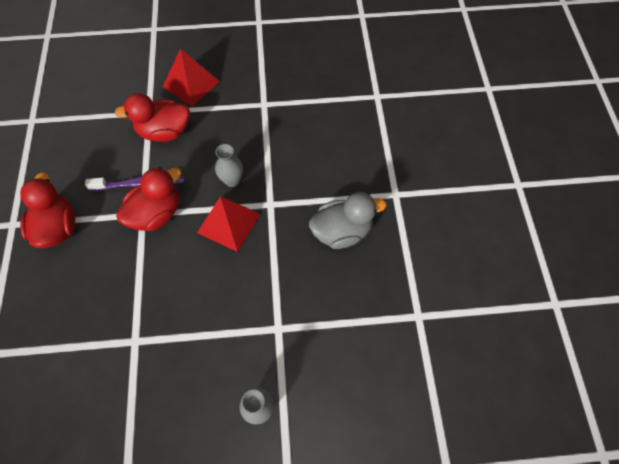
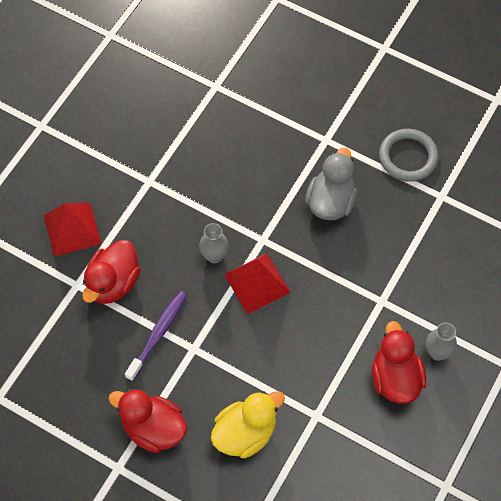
camera: 55 degrees left, 0 degrees up
(88, 295) = (245, 433): none -> yellow duck
(156, 213) = (202, 336): red duck -> red duck (395, 378)
(433, 265) = (408, 157): none -> grey ring

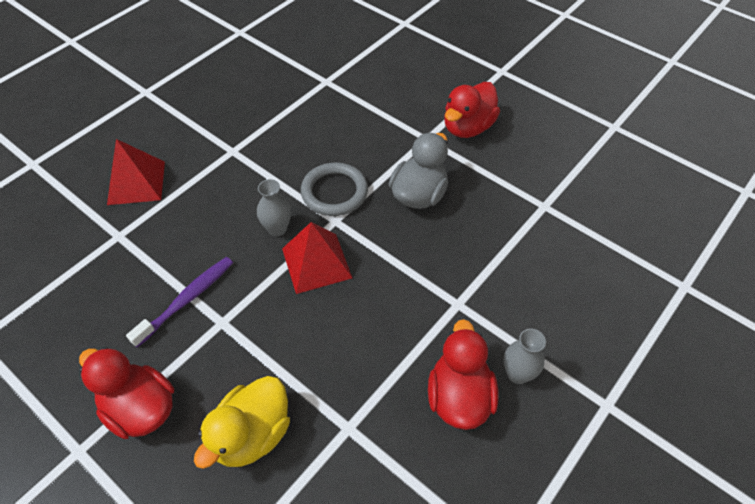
camera: 10 degrees right, 10 degrees down
(113, 283) = (158, 239): red duck -> red duck (468, 127)
(245, 433) = (252, 434): yellow duck -> yellow duck turned 150 degrees clockwise
(408, 157) = (511, 164): grey ring -> grey ring (334, 192)

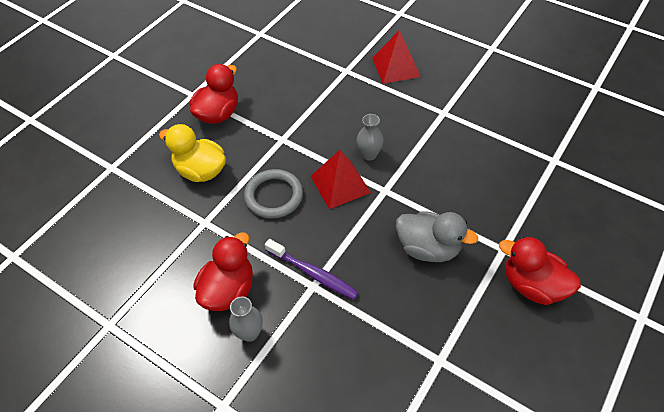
camera: 85 degrees right, 0 degrees up
(187, 300) = (298, 117): purple toothbrush -> purple toothbrush (313, 273)
(334, 192) = (416, 185): grey ring -> grey ring (274, 196)
(459, 397) = (228, 290): red duck -> red duck turned 60 degrees counterclockwise

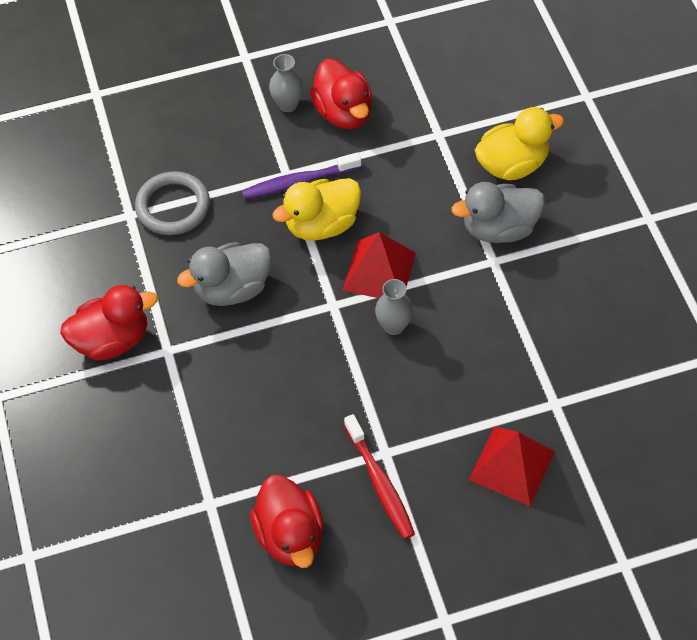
camera: 130 degrees right, 5 degrees up
(218, 114) = (590, 225): red duck -> red duck (290, 535)
(256, 149) = (499, 228): none -> grey duck
(274, 196) = (418, 206): grey ring -> grey ring (173, 206)
(335, 235) = (321, 225): none -> yellow duck
(460, 105) = (380, 482): none -> red toothbrush

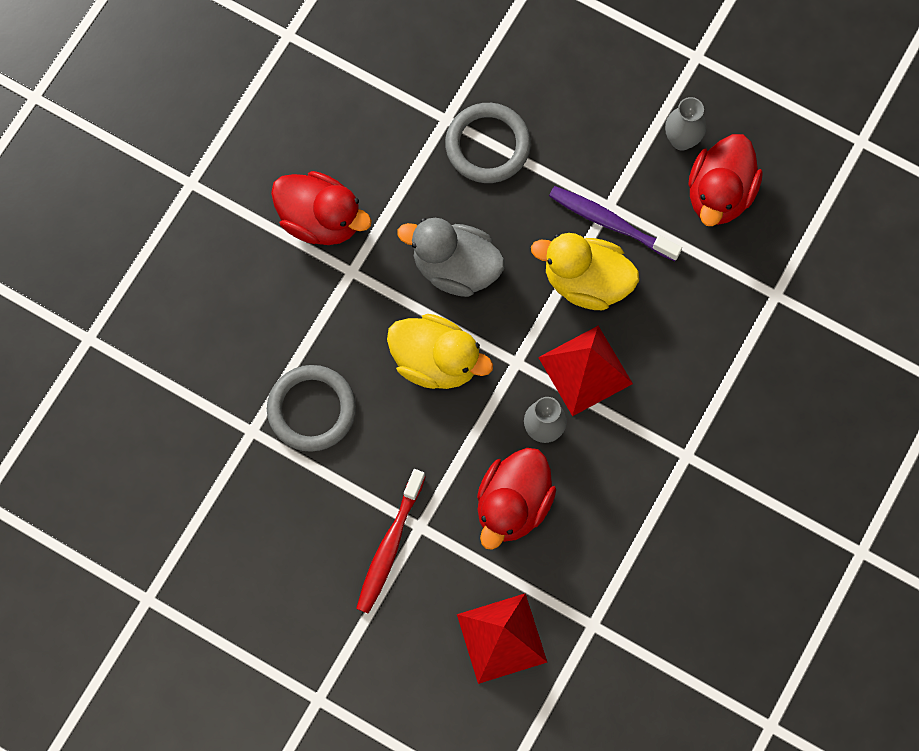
camera: 45 degrees right, 15 degrees up
(235, 453) = (311, 409): none -> grey ring
(290, 535) = (281, 517): red duck -> red duck (513, 504)
(499, 228) = (725, 432): grey duck -> none
(512, 165) = (805, 386): yellow duck -> yellow duck (436, 361)

